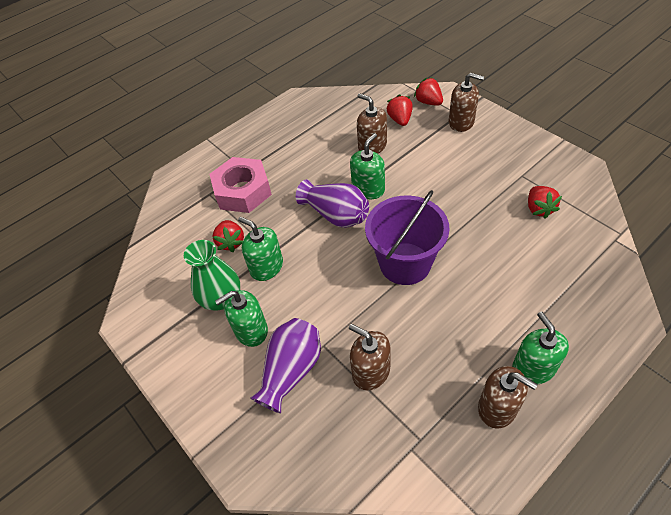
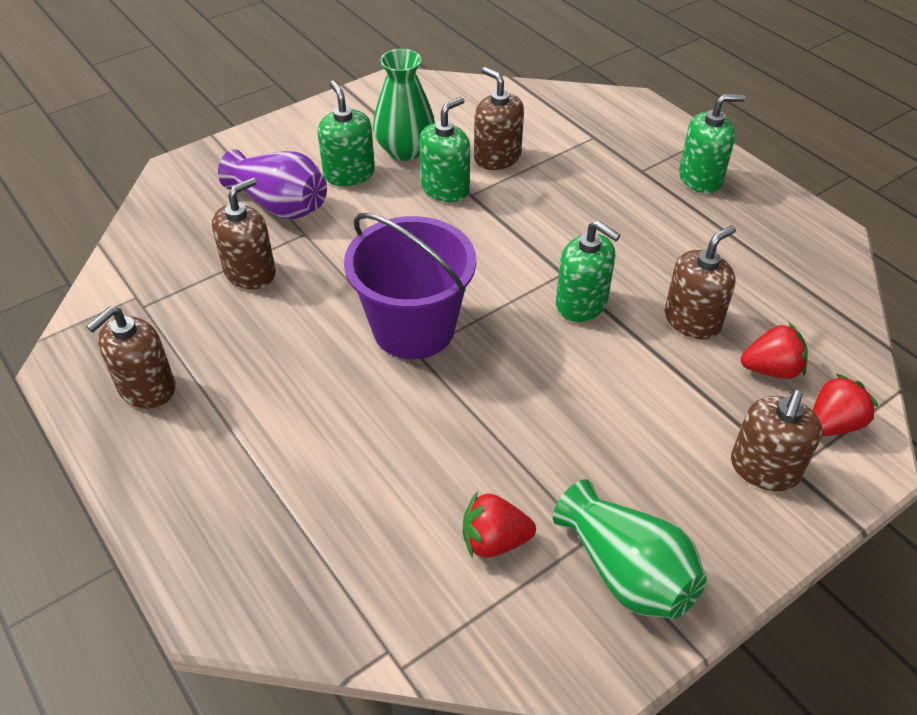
camera: 90 degrees right, 5 degrees down
(231, 242) = (497, 157): red strawberry -> brown soap dispenser
(242, 191) = (595, 168): pink nut -> none
(336, 215) = (529, 261): purple vase -> none
(533, 368) = (184, 442): green soap dispenser -> green soap dispenser (700, 178)
(535, 163) = (626, 572): none -> green vase

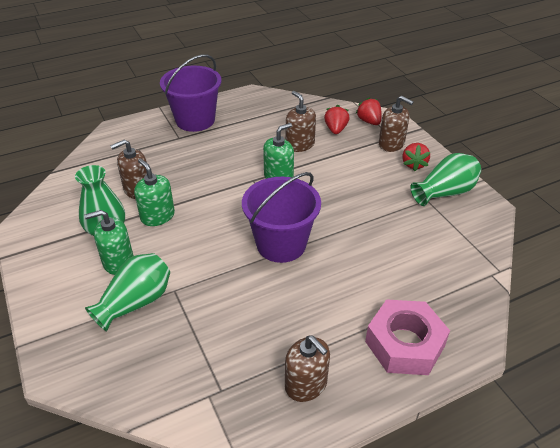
camera: 80 degrees left, 5 degrees down
(216, 503) = (404, 344): none -> pink nut
(250, 272) = (205, 322): brown soap dispenser -> none
(280, 205) = (136, 302): purple vase -> green vase
(494, 541) = (429, 231): red strawberry -> red strawberry (413, 164)
(700, 178) = (195, 120): green soap dispenser -> purple bucket

